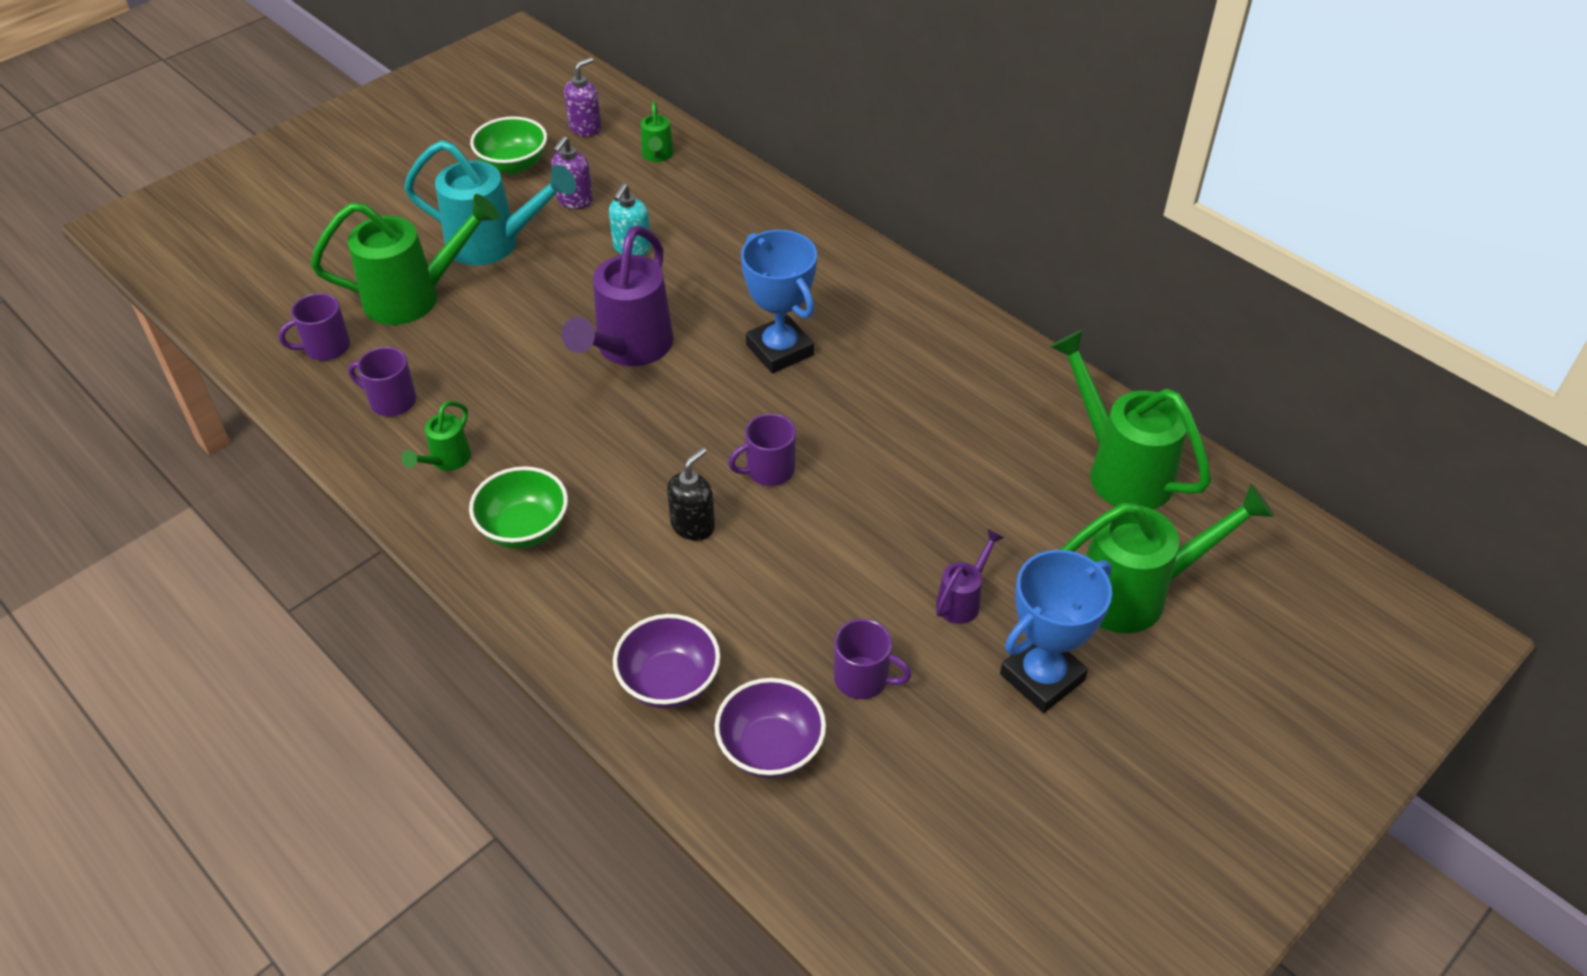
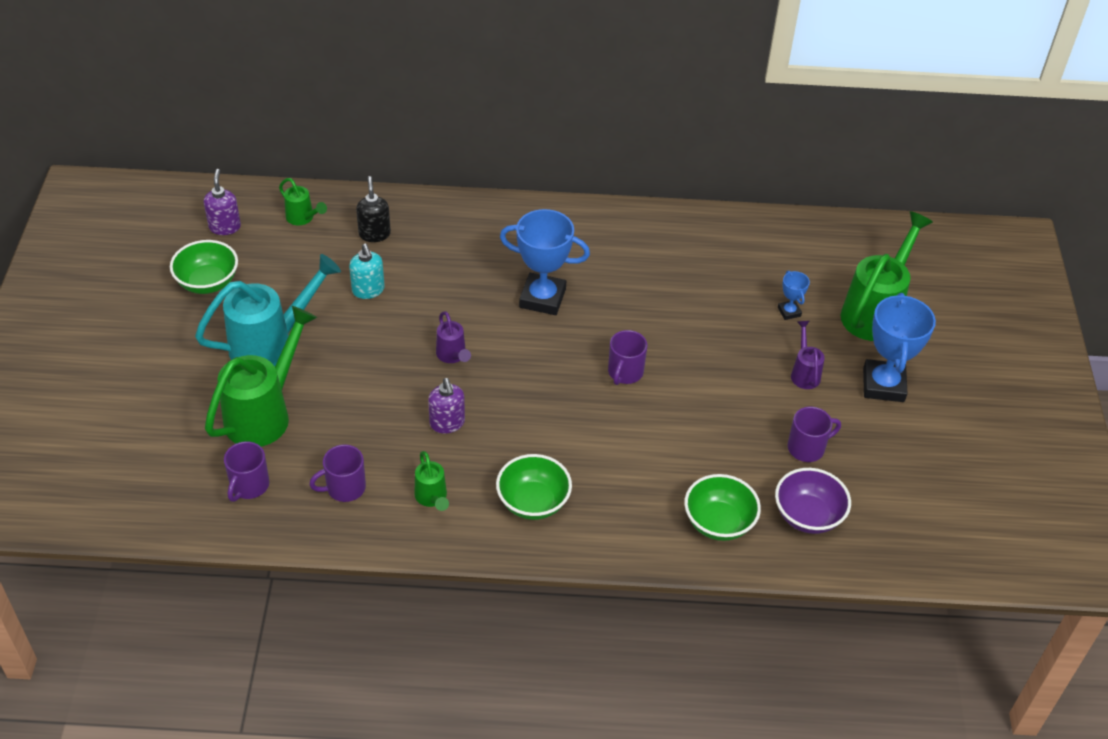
camera: 45 degrees left, 0 degrees up
(574, 200) = (286, 282): purple soap dispenser -> purple soap dispenser (447, 423)
(628, 350) = (452, 356): purple watering can -> purple watering can, size x0.49
(669, 682) = (718, 522): purple bowl -> green bowl
(693, 525) = (624, 432): black soap dispenser -> black soap dispenser (374, 234)
(1028, 526) = (789, 312): none -> blue trophy
(1119, 469) = (795, 250): green watering can -> none

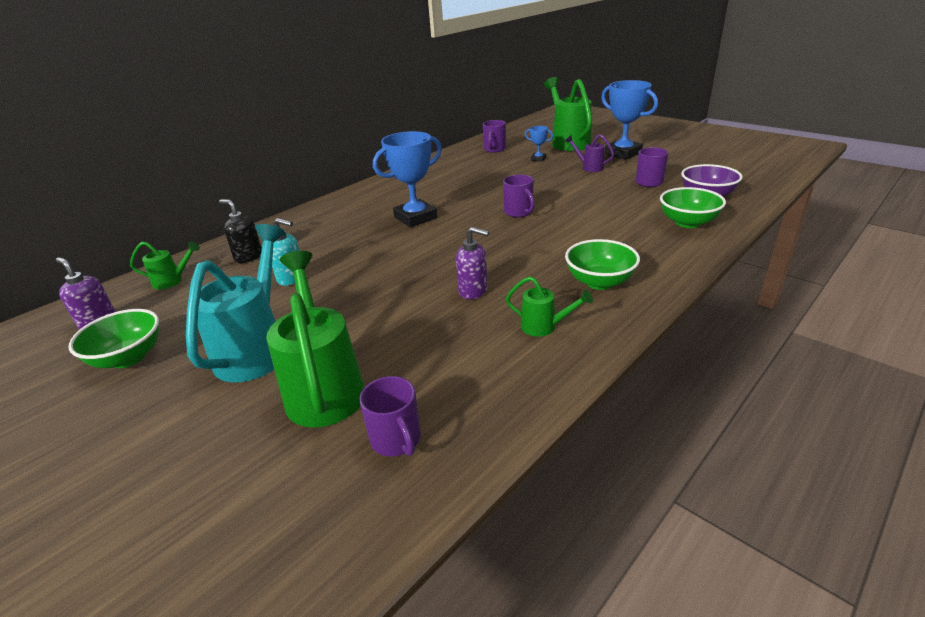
camera: 45 degrees left, 15 degrees down
(344, 488) = (477, 372): purple mug -> purple mug (494, 149)
(452, 356) = (412, 266): purple watering can -> none

